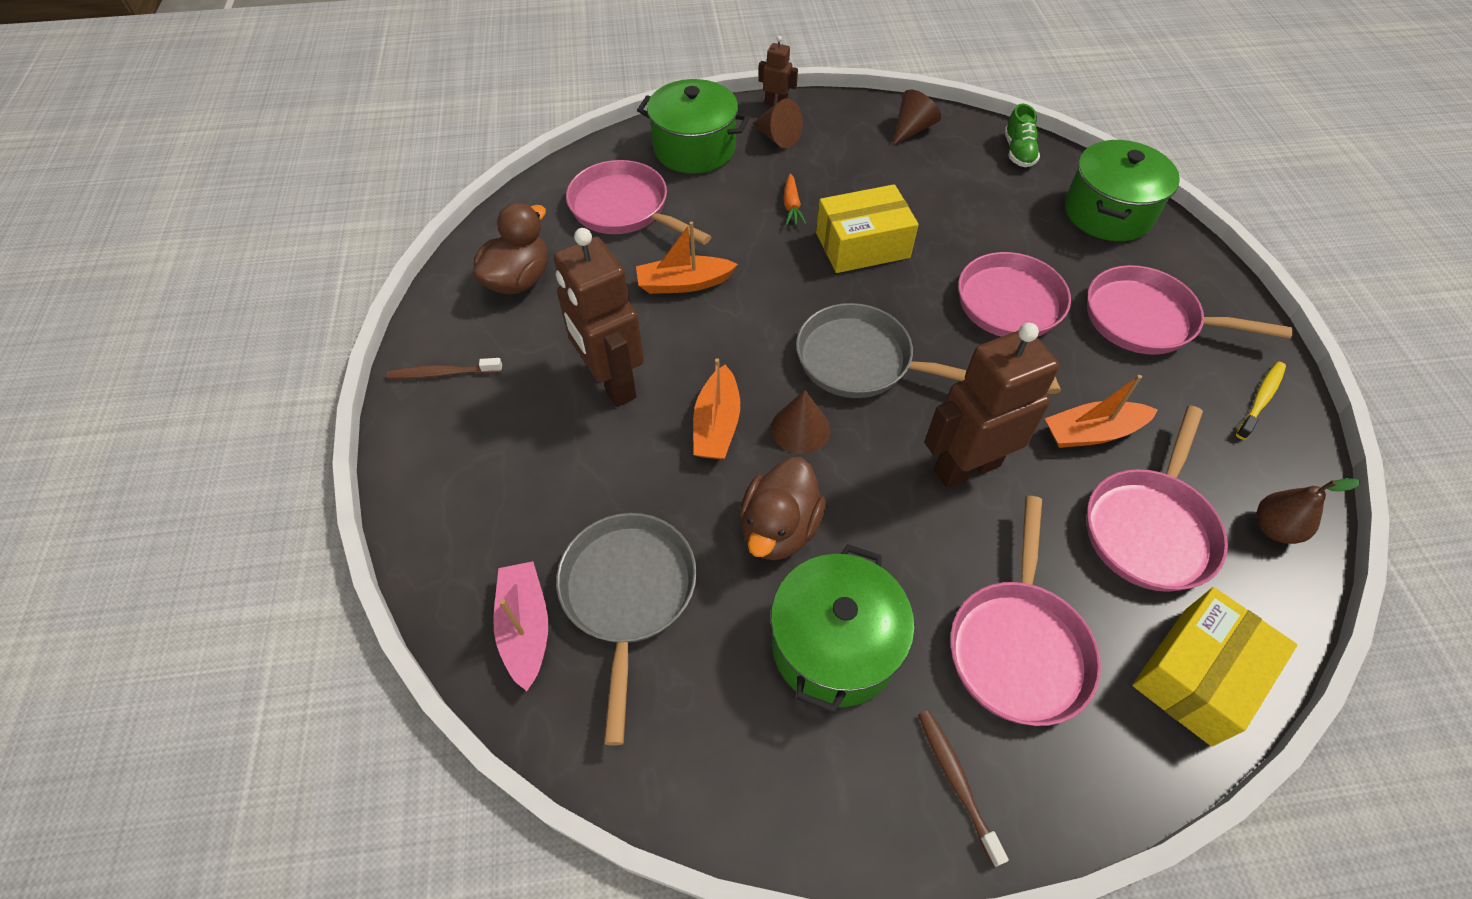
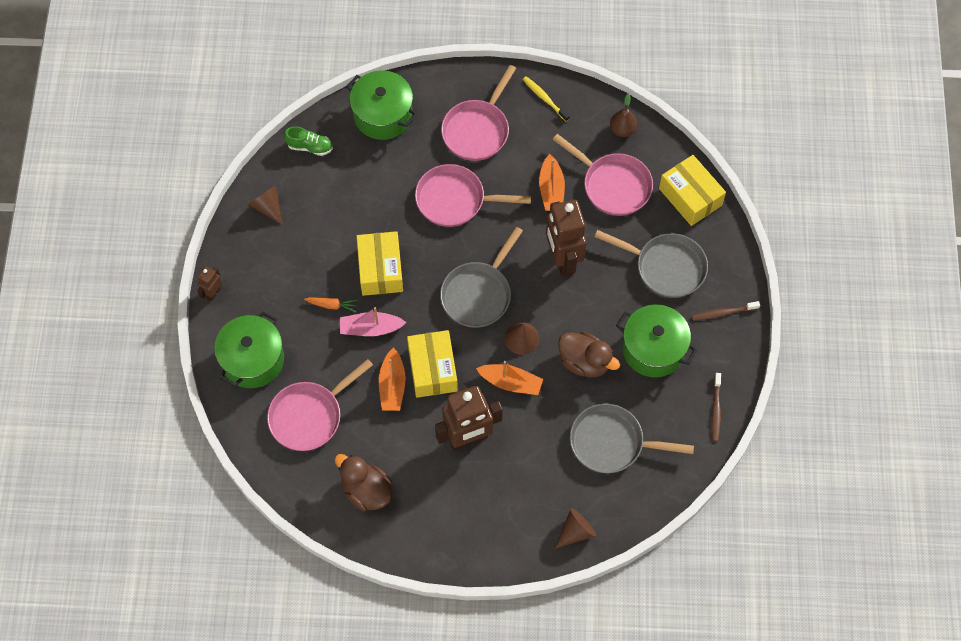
camera: 80 degrees left, 10 degrees up
(443, 373) = (441, 539): brown toothbrush -> brown toothbrush (716, 410)
(525, 628) = (622, 494): pink boat -> pink boat (370, 328)
(719, 324) = (432, 369): none -> yellow box
(777, 137) = (254, 300): brown cone -> brown cone (576, 532)
(1018, 646) = (666, 267): pink pan -> grey pan

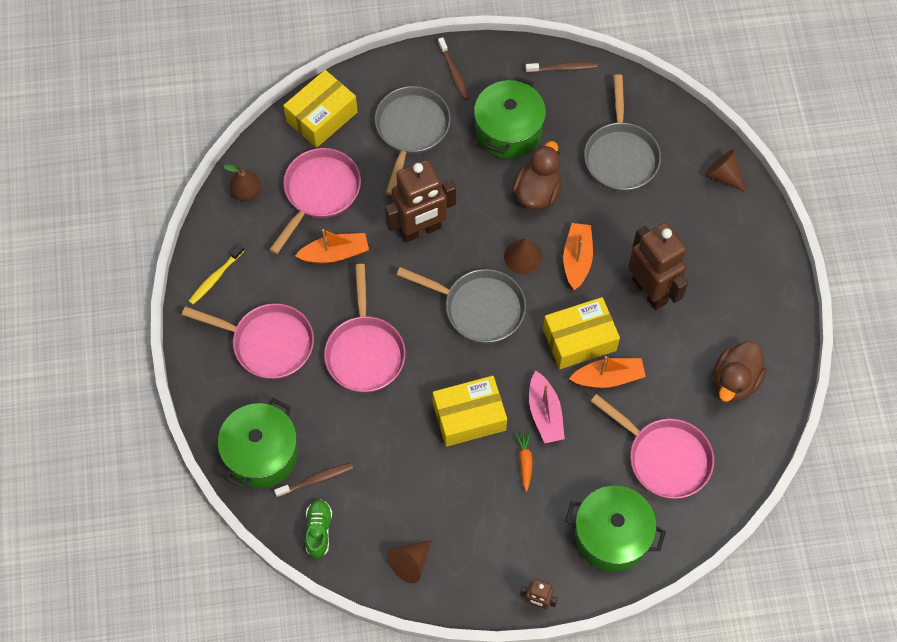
camera: 100 degrees left, 0 degrees up
(352, 150) = (316, 479): none -> brown toothbrush

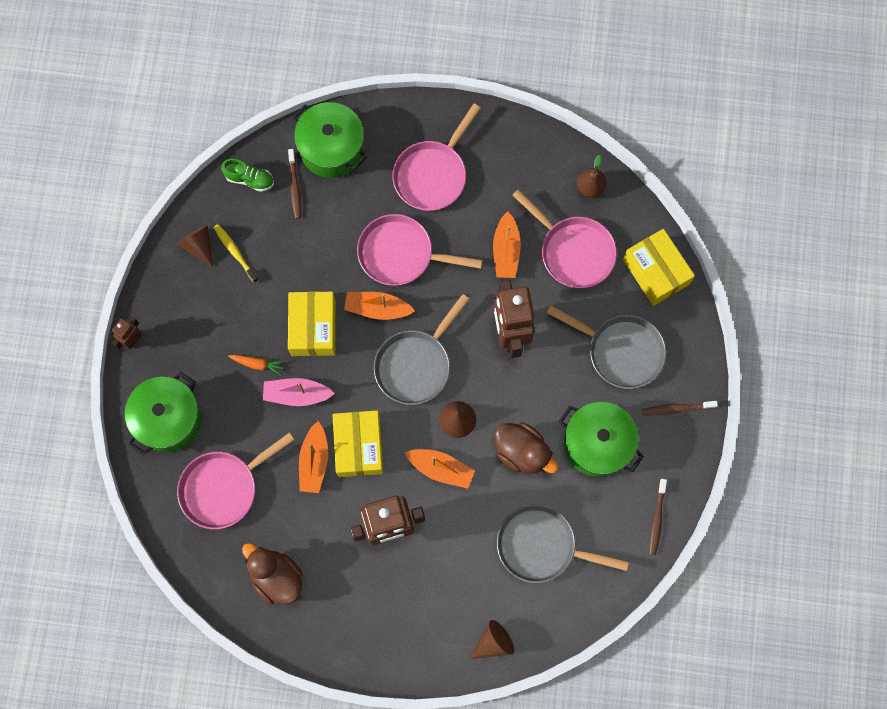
camera: 105 degrees right, 10 degrees up
(215, 278) = (509, 143): yellow toothbrush -> yellow toothbrush (235, 252)
(430, 359) = (377, 308): none -> orange boat

